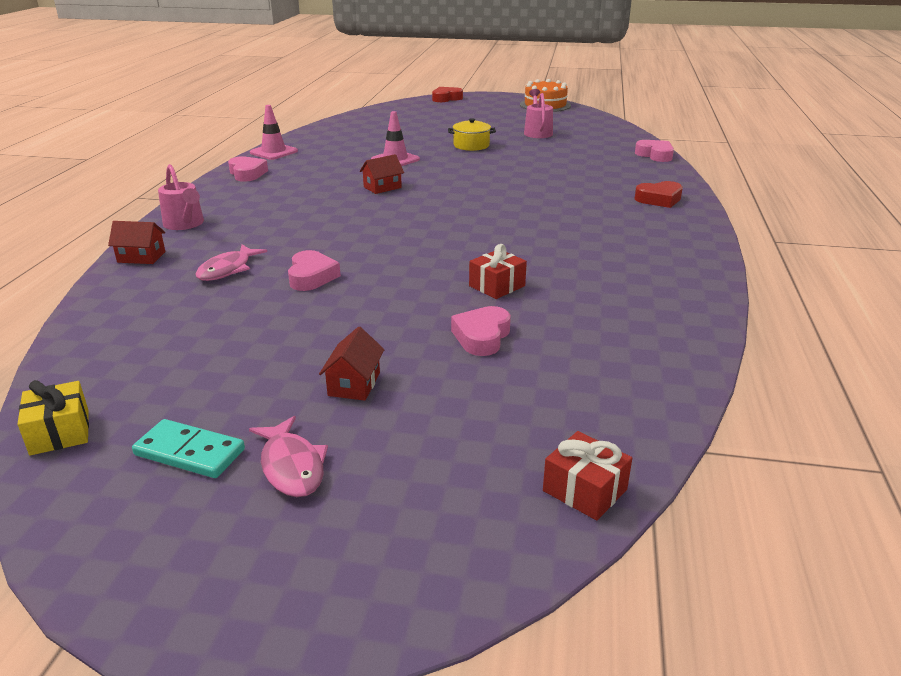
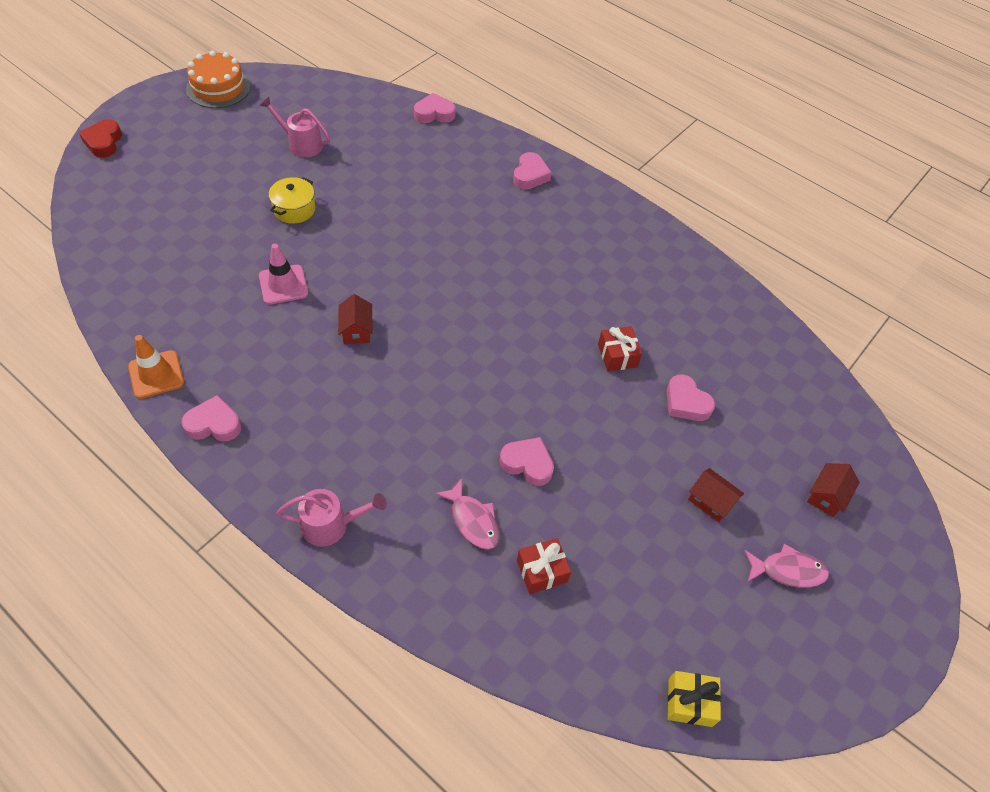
camera: 65 degrees left, 25 degrees up
(141, 257) = (394, 584): red house -> red house (826, 496)
(189, 452) = (750, 624): turquoise domino -> none
(274, 152) = (156, 374): pink traffic cone -> orange traffic cone
(584, 490) = (863, 441): red gift -> red gift (542, 571)
(659, 199) = (530, 175): red heart -> pink heart

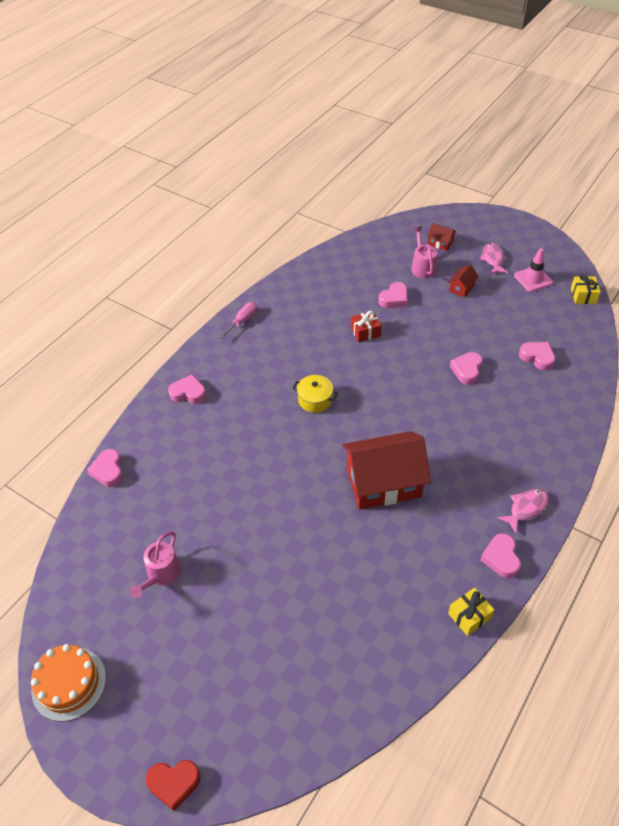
camera: 90 degrees left, 5 degrees down
(156, 374) = (469, 616): orange traffic cone -> yellow gift
(283, 285) = (348, 545): pink traffic cone -> pink traffic cone (533, 279)
(294, 209) = (255, 559): yellow pot -> yellow pot (315, 400)
(331, 525) = (551, 465): pink watering can -> pink watering can (422, 267)
(356, 330) = (383, 483): red house -> red house, size x2.38
(472, 520) = (517, 393): pink fish -> pink fish (526, 508)
(542, 571) = (537, 357): red gift -> pink heart
(646, 230) = (242, 321): none -> pink screwdriver

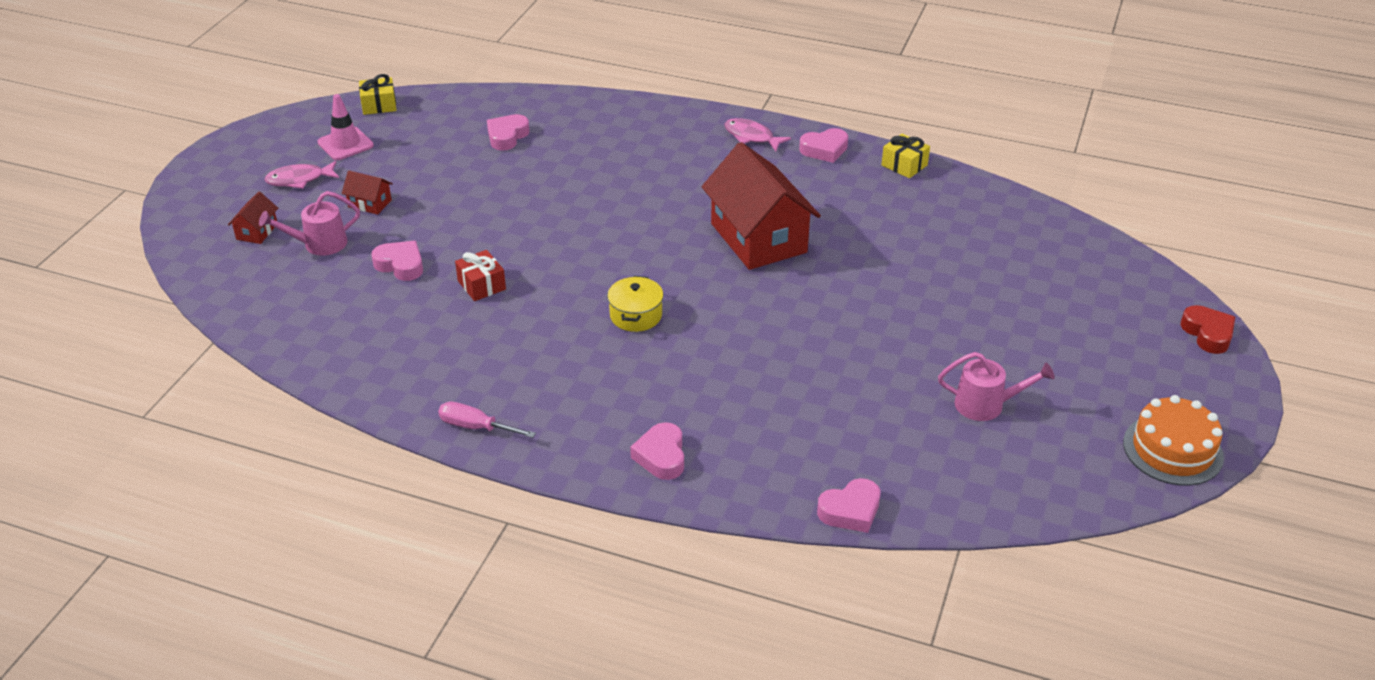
camera: 105 degrees left, 10 degrees down
(466, 370) = (543, 188): pink heart -> none

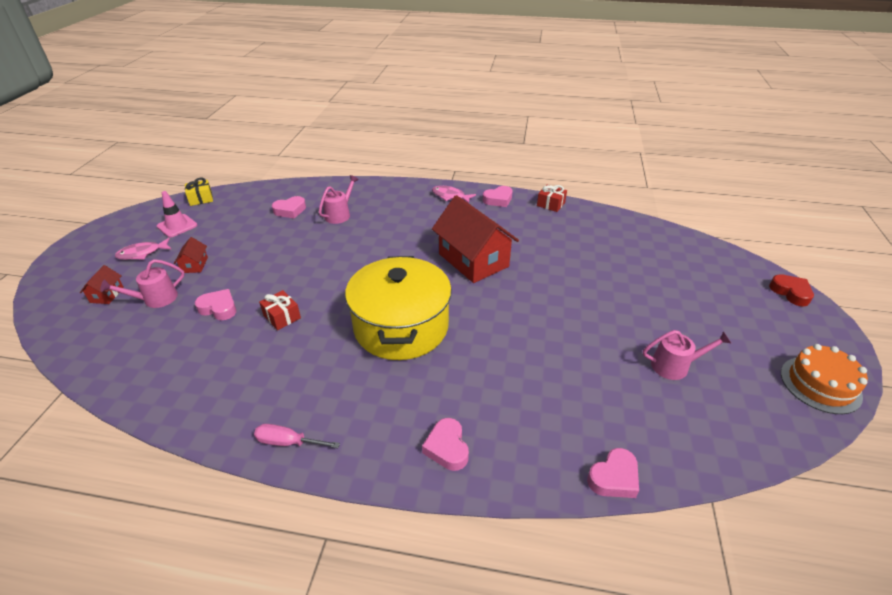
camera: 10 degrees left, 0 degrees up
(370, 203) = (194, 265): red house -> red house turned 75 degrees clockwise
(507, 136) = (290, 210): pink heart -> pink heart turned 135 degrees counterclockwise
(579, 149) = (340, 214): none -> pink watering can
(636, 315) = (401, 327): yellow pot -> yellow pot, size x2.43
(904, 165) = (550, 204): yellow gift -> red gift

